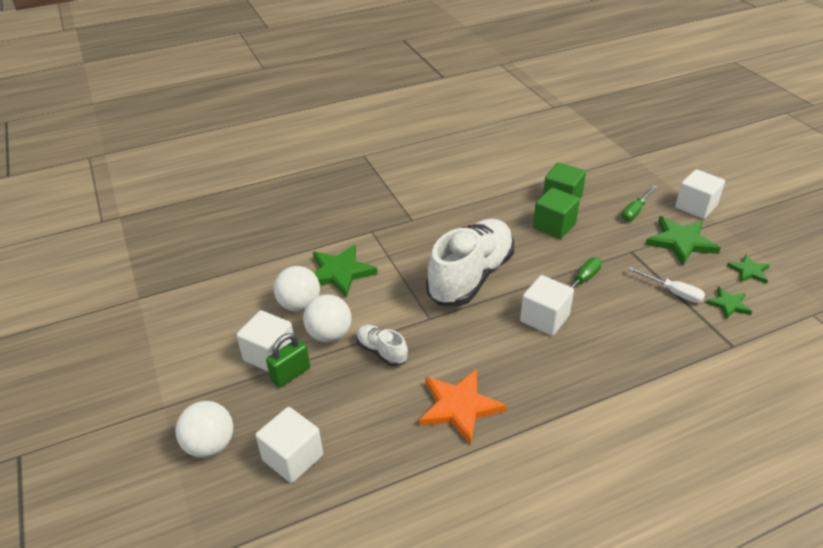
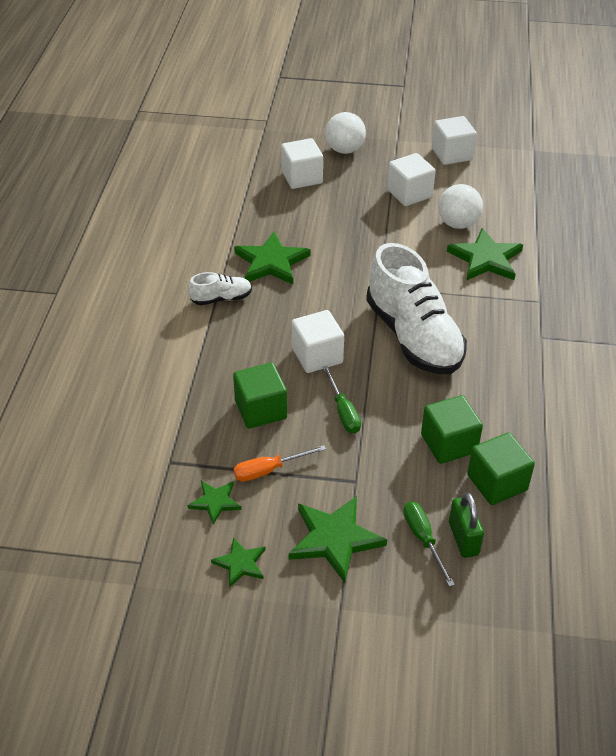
camera: 120 degrees right, 5 degrees up
(290, 374) = (379, 197): green padlock -> green padlock (463, 538)
(329, 334) = (407, 228): white ball -> none
(381, 351) = (363, 247): white shoe -> white shoe (221, 298)
(459, 407) = (271, 262): orange star -> green star
(630, 323) = (261, 409): none -> green cube
(673, 292) = (268, 470): white screwdriver -> orange screwdriver
(696, 207) = (386, 611): white cube -> white cube (452, 154)

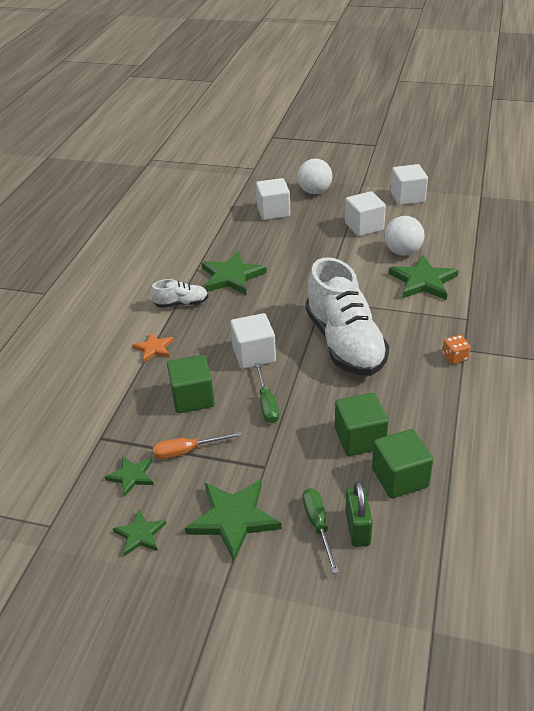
camera: 10 degrees right, 5 degrees down
(203, 354) = (154, 348): none -> orange star
(532, 347) = (454, 357): none -> orange dice

